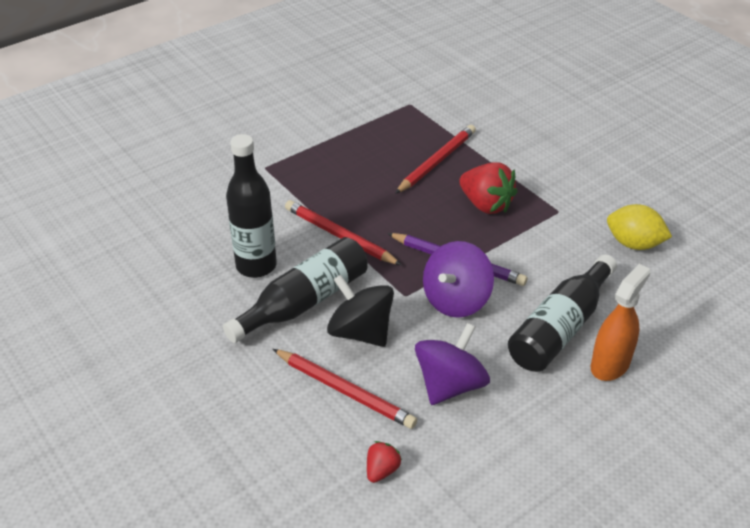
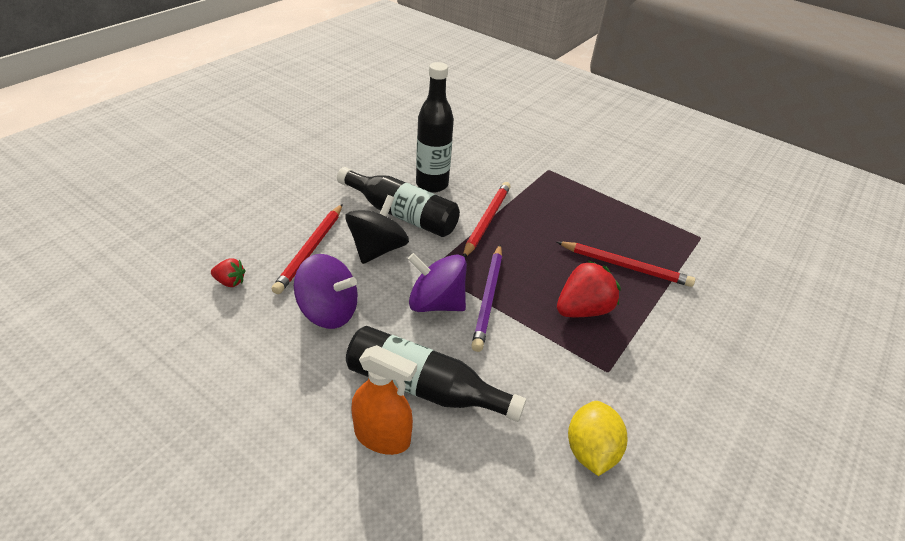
camera: 70 degrees right, 0 degrees up
(486, 205) = (582, 309): red strawberry -> red strawberry turned 150 degrees counterclockwise

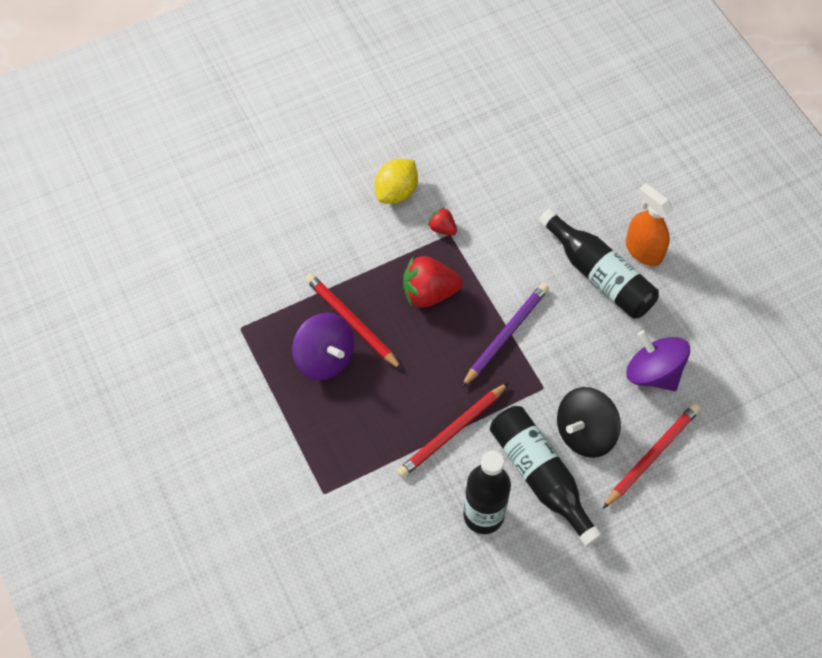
camera: 150 degrees left, 20 degrees up
(230, 282) = (735, 440): red strawberry -> red strawberry (442, 228)
(436, 303) = (555, 347): purple spinning top -> purple spinning top (325, 358)
(590, 451) = (505, 189): yellow lemon -> yellow lemon (396, 192)

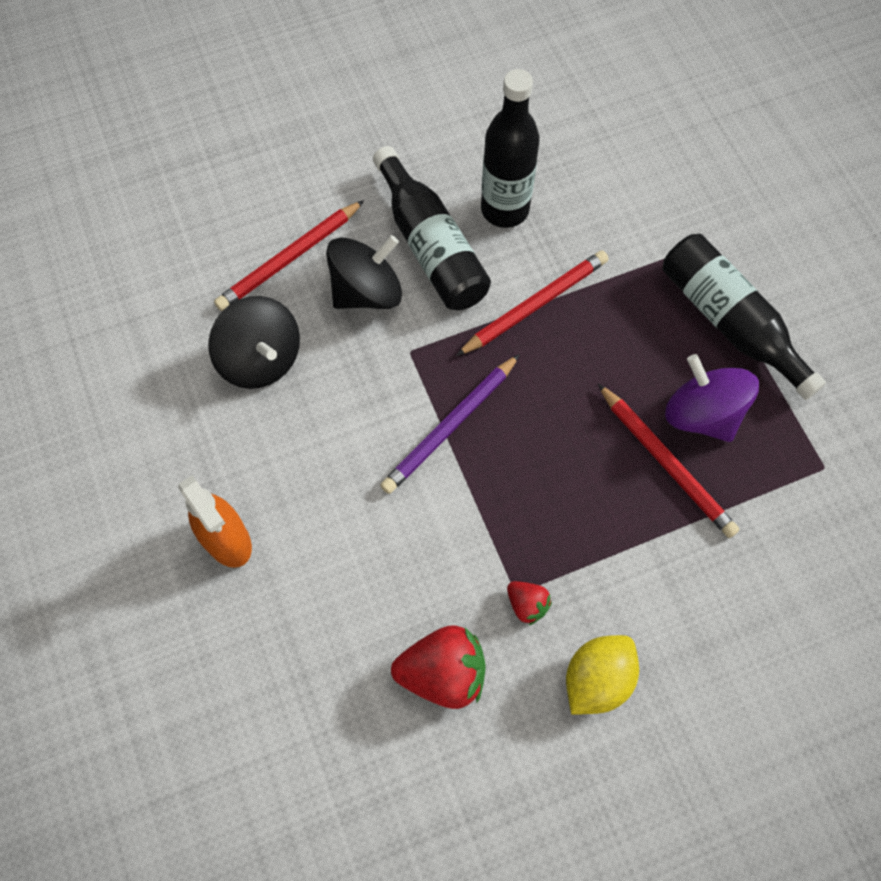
camera: 175 degrees left, 5 degrees up
(429, 293) = (554, 498): red strawberry -> red strawberry (443, 673)
(599, 274) = (301, 506): black bottle -> black bottle (729, 322)
(653, 372) = (261, 359): purple spinning top -> black spinning top

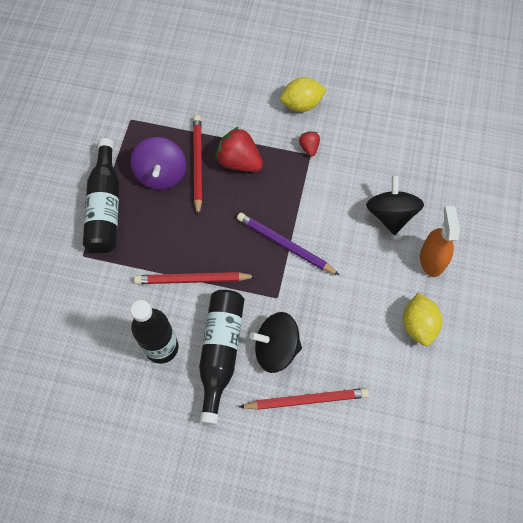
camera: 145 degrees left, 0 degrees up
(197, 433) = (418, 324): none -> yellow lemon
(261, 359) = (360, 346): black spinning top -> black spinning top (390, 214)
(443, 673) = (365, 144): red strawberry -> red strawberry (239, 161)
(450, 426) = (285, 245): purple pencil -> purple pencil turned 135 degrees counterclockwise

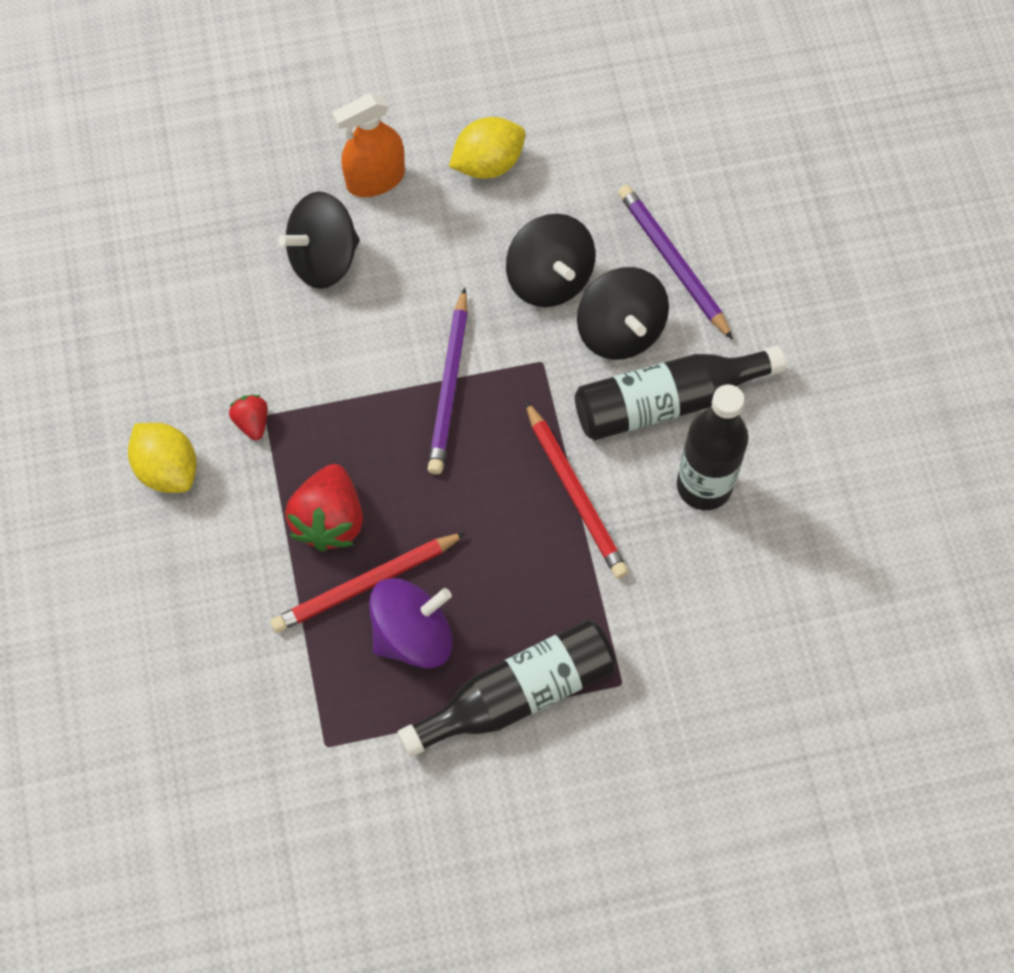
camera: 115 degrees left, 0 degrees up
(306, 400) = (673, 262): red pencil -> purple pencil
(309, 147) = (252, 422): red strawberry -> red strawberry turned 105 degrees clockwise
(327, 324) = (549, 278): none -> black spinning top

